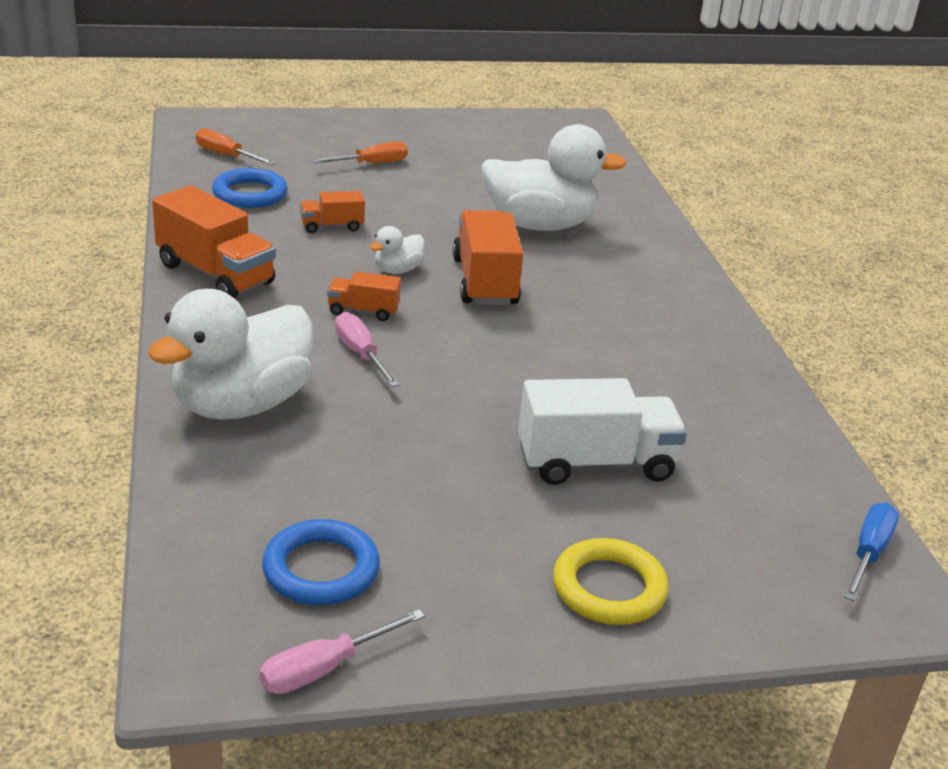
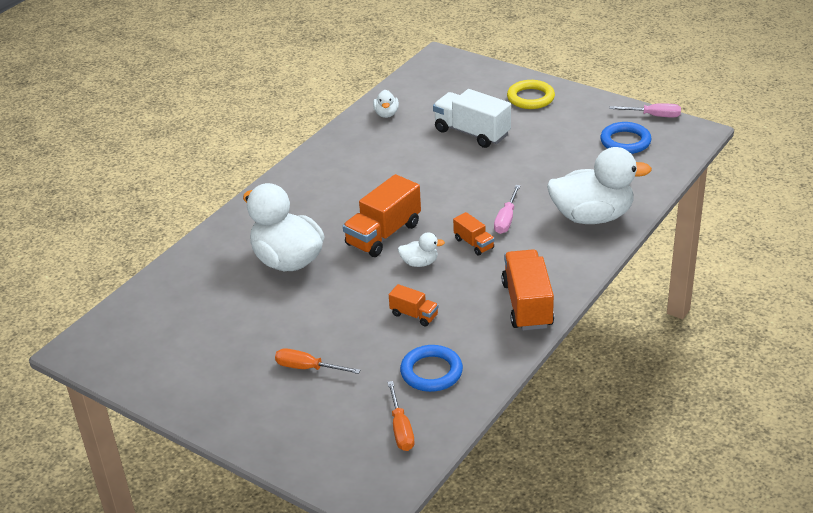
camera: 130 degrees left, 5 degrees up
(766, 437) = (386, 114): none -> white duck
(868, 553) = (424, 71): blue screwdriver -> none

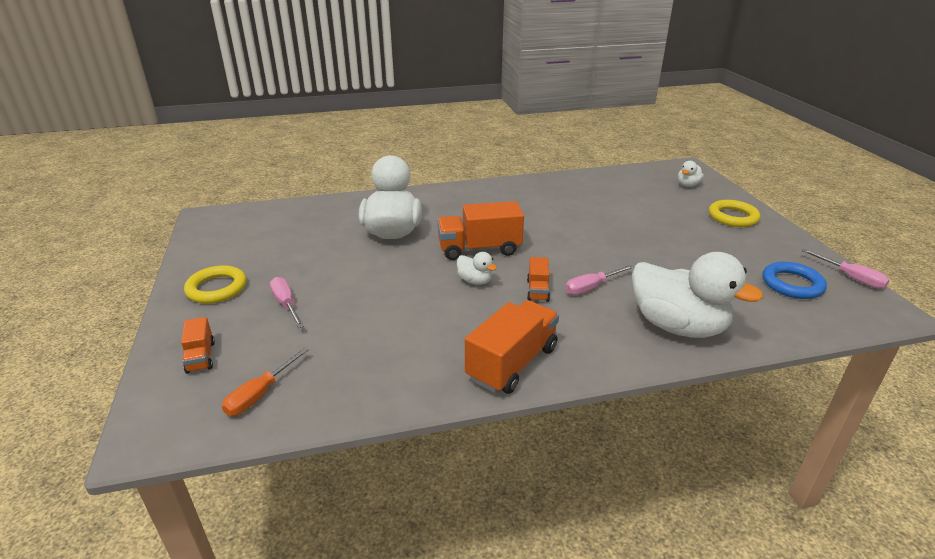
camera: 40 degrees right, 5 degrees down
(225, 394) = (217, 288): none -> yellow ring
(308, 368) = (286, 304): orange screwdriver -> pink screwdriver
(386, 114) = (596, 182): white duck -> white duck (688, 185)
(414, 315) = (412, 314): orange truck -> orange truck (201, 357)
(431, 372) = (354, 365): blue ring -> none
(472, 133) = (647, 218): white truck -> none

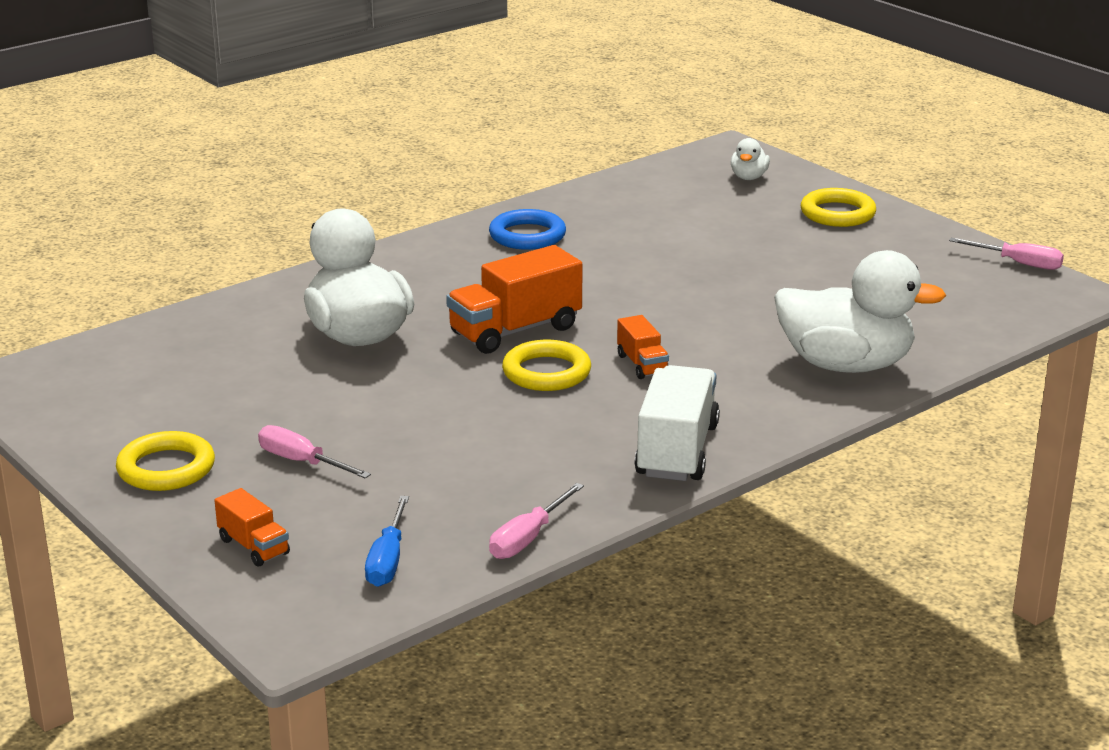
camera: 25 degrees left, 5 degrees down
(260, 394) = (388, 560): orange screwdriver -> blue screwdriver
(475, 281) = (546, 372): white duck -> yellow ring
(512, 363) = (677, 451): orange truck -> white truck
(591, 287) = (710, 345): pink screwdriver -> pink screwdriver (528, 538)
(792, 284) = (954, 286): blue ring -> blue ring (527, 236)

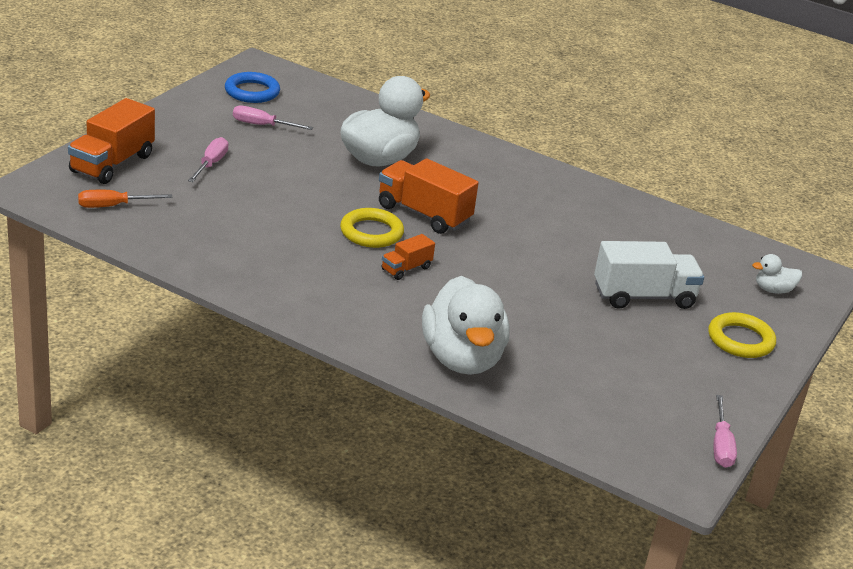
camera: 65 degrees right, 5 degrees up
(166, 468) = (184, 125): yellow ring -> none
(253, 546) = (112, 164): orange truck -> orange truck, size x1.91
(388, 560) = (113, 206): blue screwdriver -> orange screwdriver
(527, 236) = (576, 202): blue ring -> blue ring (252, 92)
(528, 538) = (155, 249): pink screwdriver -> pink screwdriver (262, 125)
(677, 451) = (290, 293): white truck -> white truck (643, 296)

